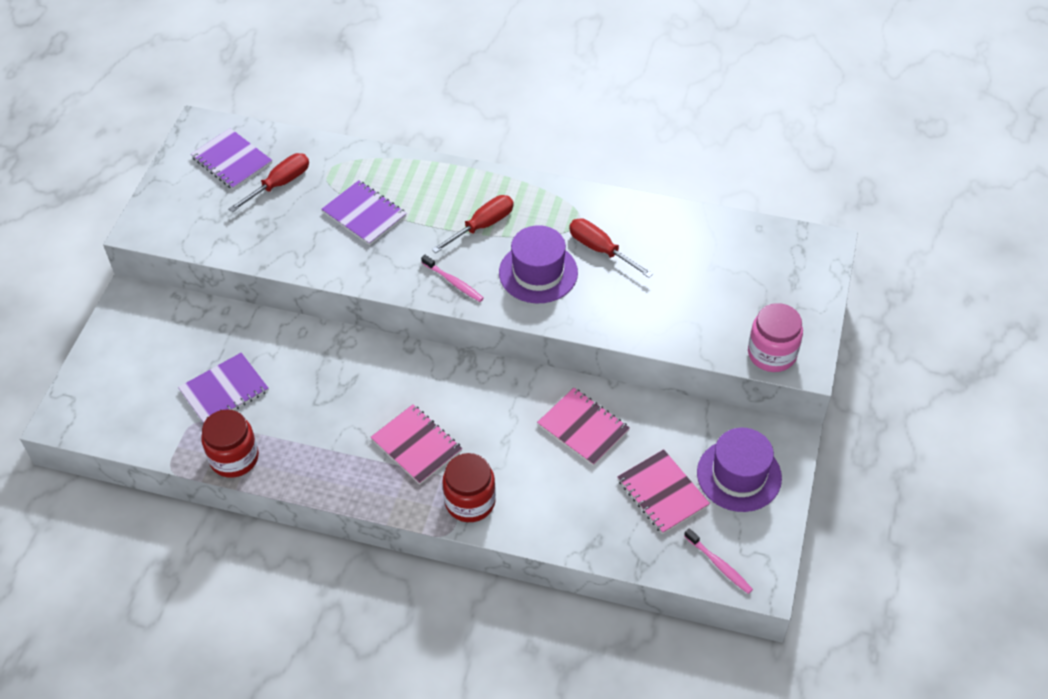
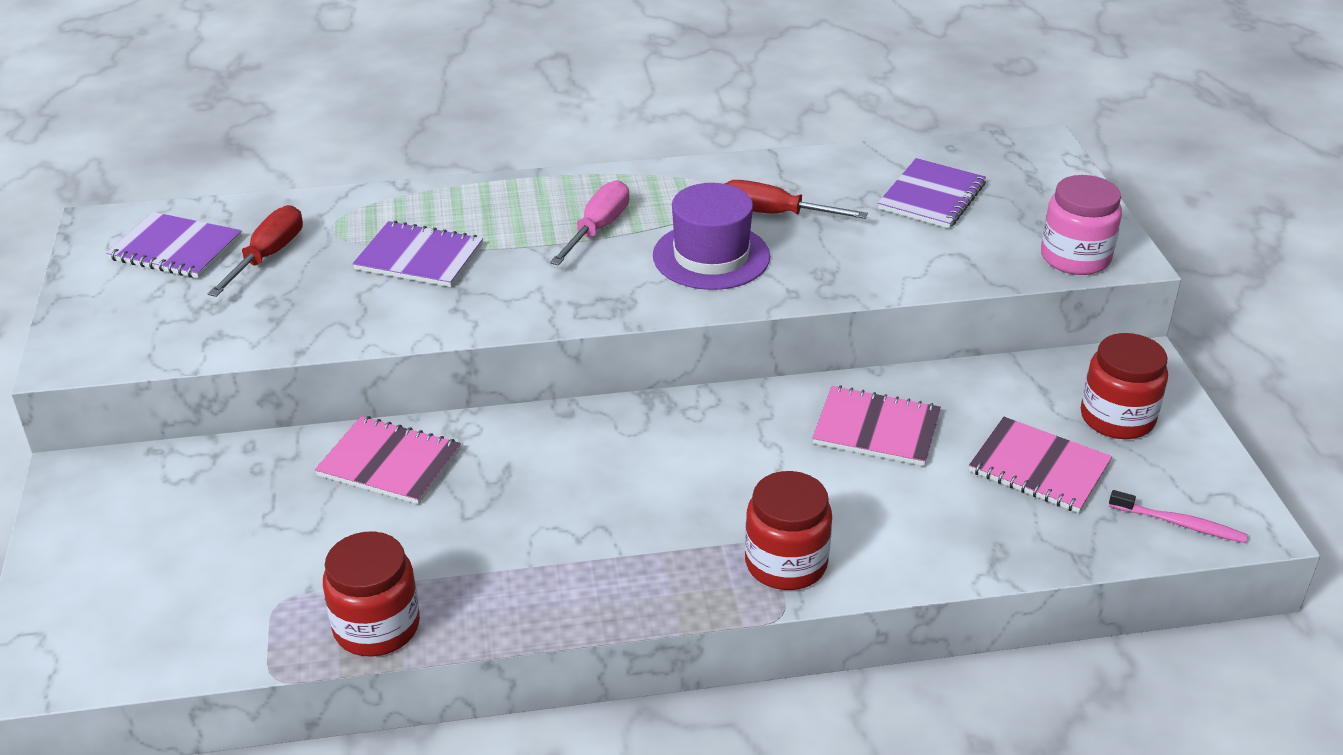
camera: 25 degrees left, 15 degrees down
(224, 391) = (307, 545): purple notebook -> purple notebook (932, 196)
(416, 445) = (657, 520): pink notebook -> pink notebook (389, 463)
(453, 282) = (602, 295): pink toothbrush -> none
(483, 225) = (598, 228): red screwdriver -> pink screwdriver
(739, 475) = (1117, 418): purple hat -> red jar

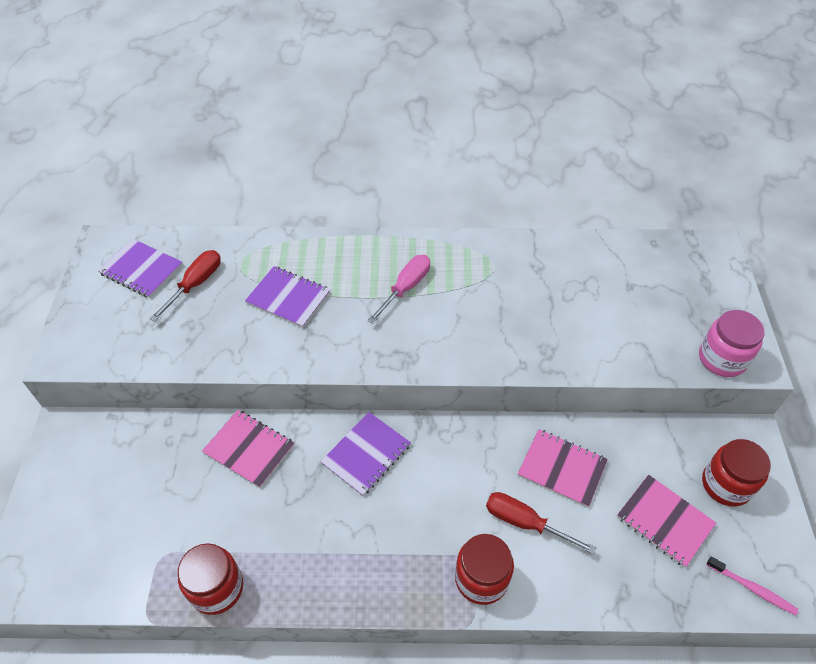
camera: 10 degrees right, 15 degrees up
(711, 256) = (475, 323): purple hat -> none
(773, 214) = (523, 289): red screwdriver -> red screwdriver (524, 522)
(932, 196) = (633, 287): purple notebook -> purple notebook (366, 454)

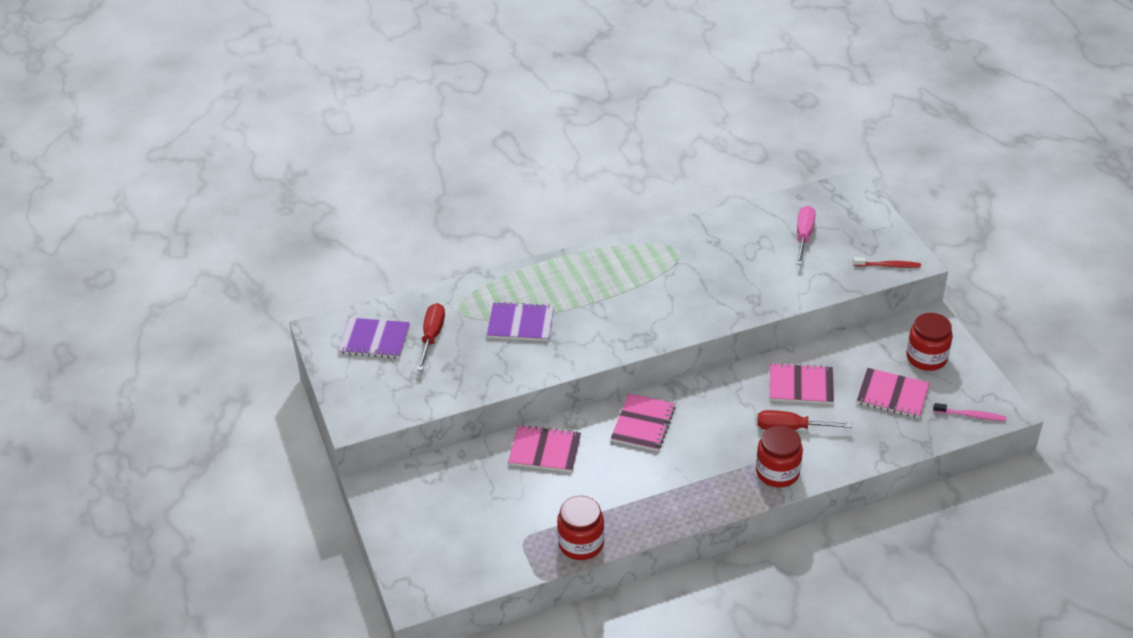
camera: 20 degrees left, 10 degrees down
(366, 454) = (643, 424): purple notebook -> pink notebook
(406, 287) = (615, 287): pink screwdriver -> pink screwdriver (804, 236)
(722, 358) = (888, 266): pink jar -> red toothbrush

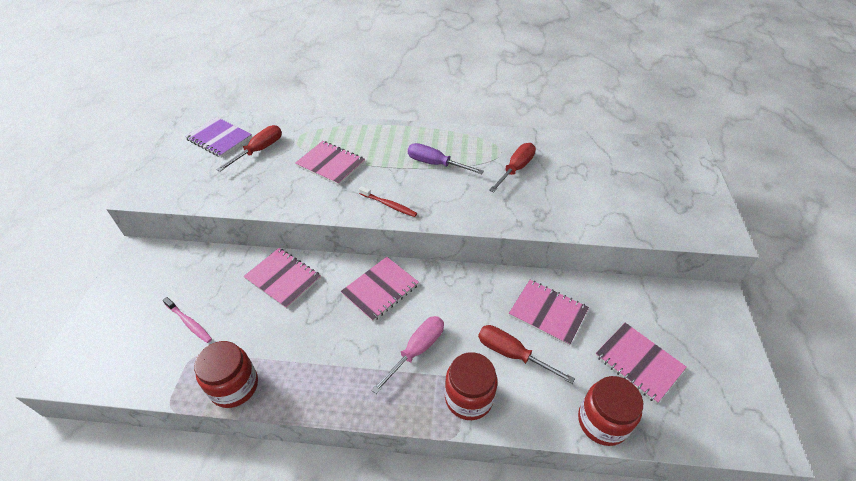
camera: 25 degrees right, 5 degrees up
(520, 323) = (330, 164): purple notebook -> pink notebook
(624, 286) = (435, 164): none -> purple screwdriver
(704, 263) = (516, 169): none -> red screwdriver
(804, 236) = (621, 175): pink screwdriver -> pink screwdriver (417, 350)
(888, 266) = (693, 229): red toothbrush -> red toothbrush (389, 205)
(926, 357) = (695, 336): red jar -> red jar (602, 421)
(971, 415) = (720, 427): pink toothbrush -> pink toothbrush (189, 323)

